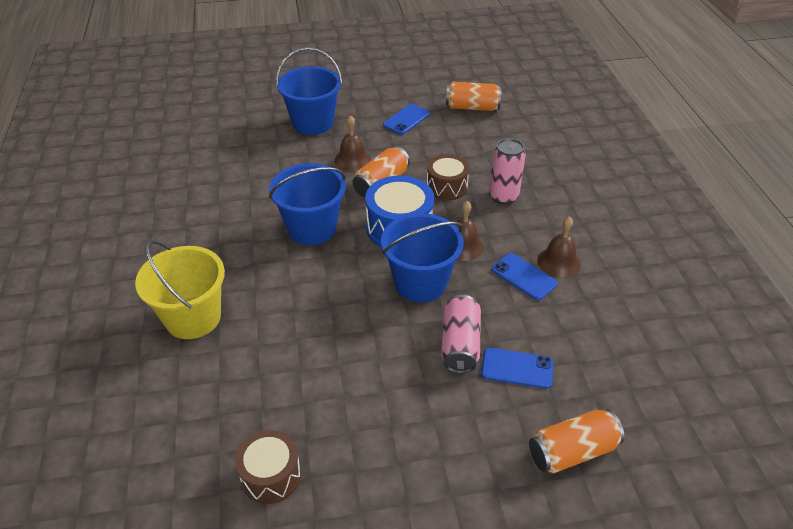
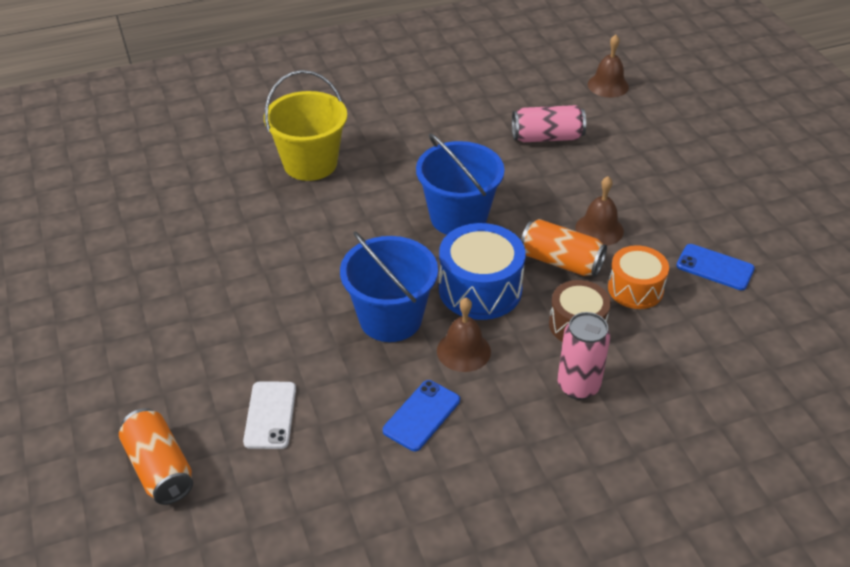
camera: 80 degrees right, 0 degrees up
(271, 475) = (137, 249): brown drum -> none
(313, 122) = (661, 182): blue bucket -> none
(418, 155) = (635, 289): none -> orange drum
(460, 344) = (300, 362): pink can -> pink can (547, 137)
(472, 107) = (786, 336): orange can -> none
(517, 368) = (270, 415): blue phone -> white phone
(558, 262) = (458, 452): brown bell -> brown bell (608, 85)

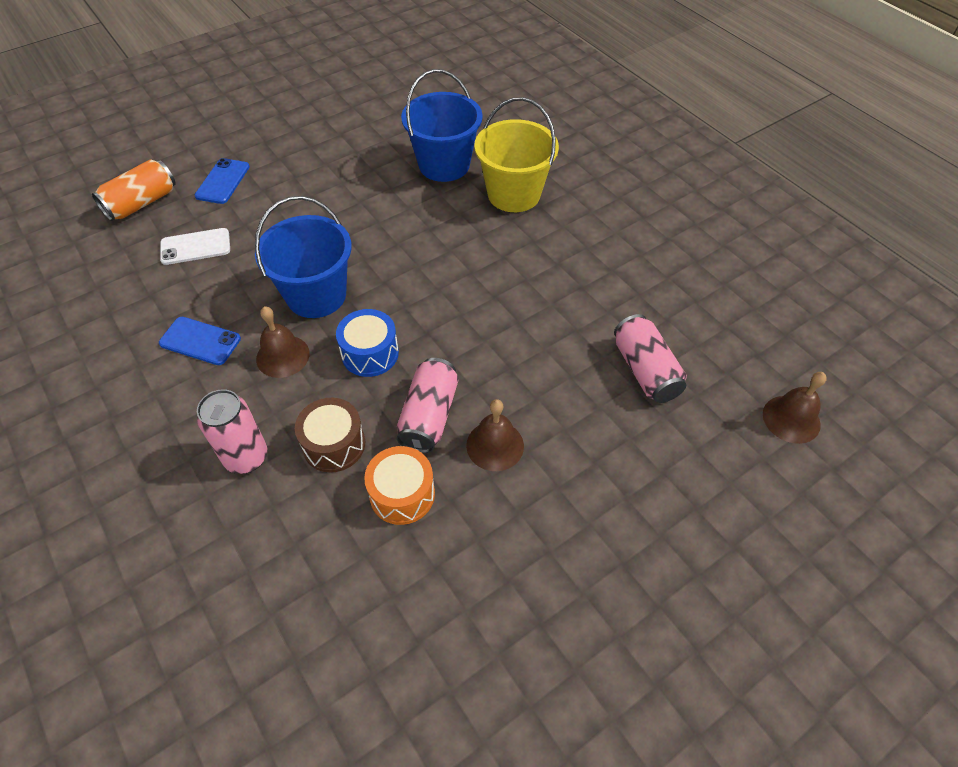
camera: 75 degrees right, 10 degrees up
(458, 217) = (473, 316): blue bucket -> blue bucket (444, 165)
(480, 289) = (370, 353): blue drum -> blue drum, size x0.66
(561, 262) = (429, 416): orange can -> pink can
(715, 267) = (462, 581): blue phone -> blue phone (223, 181)

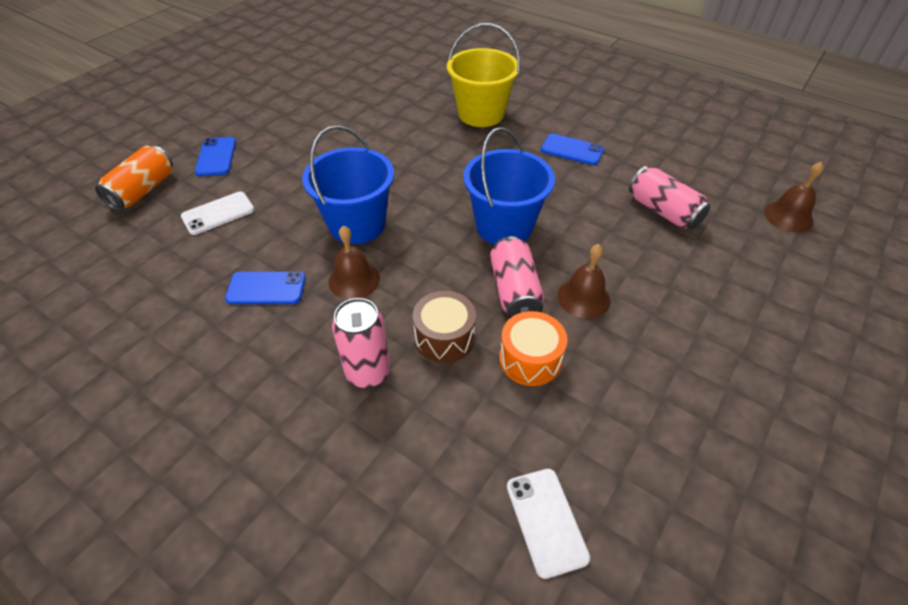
camera: 20 degrees left, 5 degrees down
(325, 657) = (546, 521): none -> white phone
(370, 353) = (433, 257): blue drum -> none
(444, 165) = (410, 105): blue bucket -> blue bucket (504, 226)
(588, 266) = (572, 150): none -> blue phone

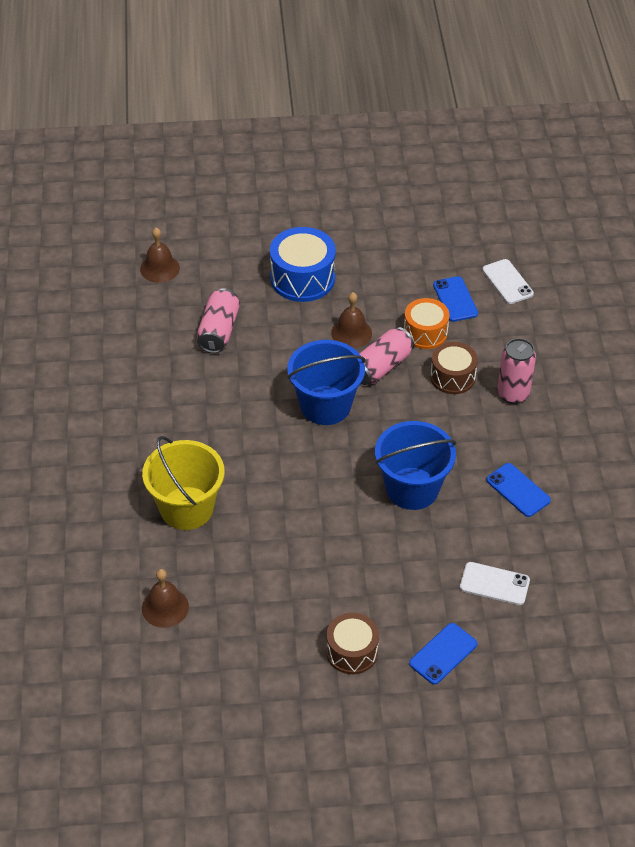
camera: 130 degrees left, 0 degrees up
(143, 190) = (530, 662): orange can -> none
(279, 123) = (352, 652): none -> brown drum
(354, 279) = (460, 451): brown bell -> brown bell (165, 607)
(546, 521) = (507, 282): white phone -> white phone turned 60 degrees counterclockwise
(572, 150) = (186, 416): blue phone -> blue phone (455, 299)
(704, 308) = (302, 278): none -> blue drum

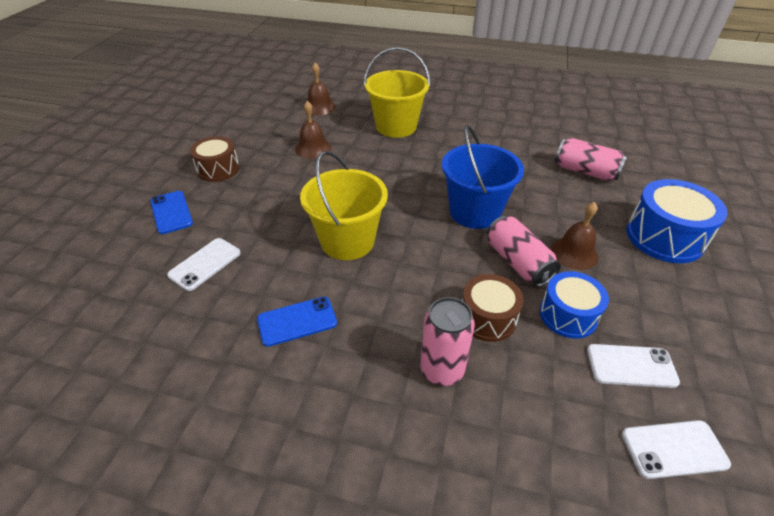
camera: 110 degrees right, 5 degrees down
(160, 268) = (671, 155): brown bell -> brown bell (313, 148)
(412, 488) = (347, 241): blue bucket -> yellow bucket
(425, 332) = (568, 315): orange drum -> blue drum
(455, 299) = (631, 366): blue phone -> white phone

